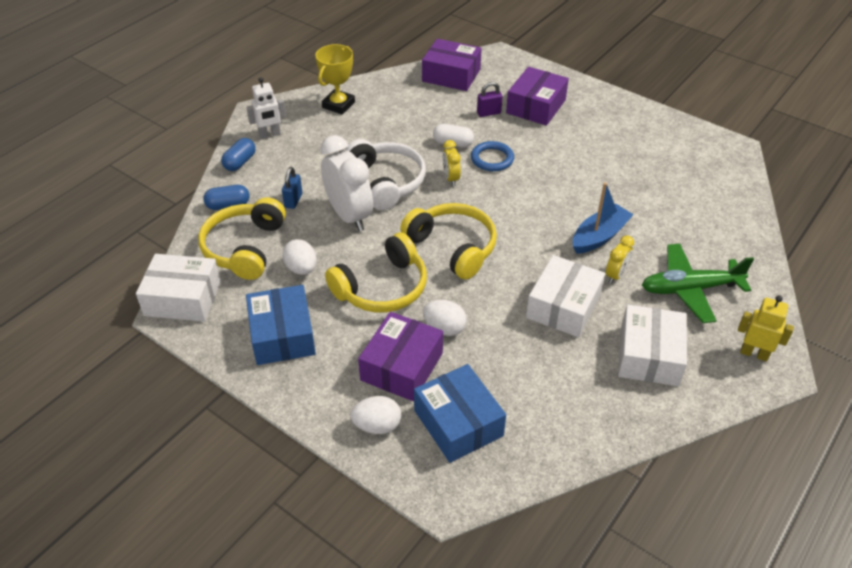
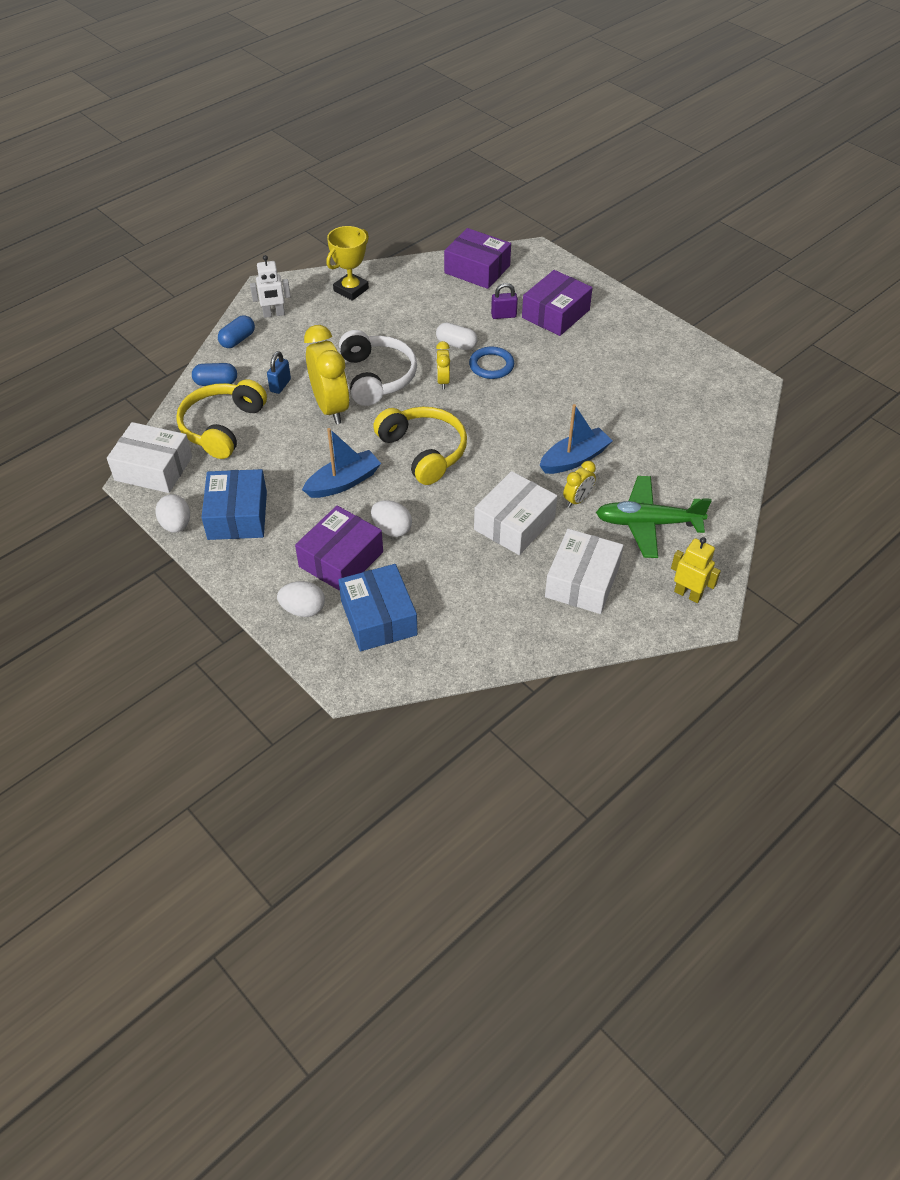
camera: 10 degrees right, 5 degrees up
(301, 269) = (271, 454): white egg -> white egg (176, 525)
(349, 216) = (331, 408): white clock -> yellow clock
(382, 287) = (343, 482): yellow headphones -> blue boat

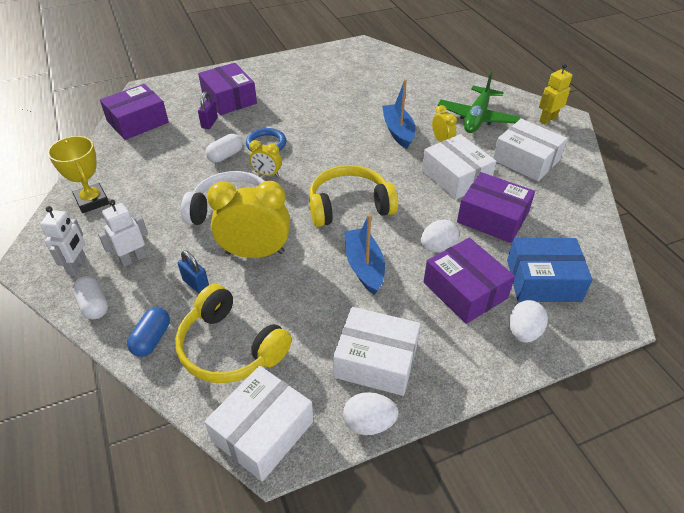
camera: 70 degrees left, 5 degrees down
(237, 340) = (94, 305): blue capsule -> white capsule
(237, 515) = (376, 360): blue box -> white box
(294, 340) = (133, 259): none -> white robot
(458, 565) = (492, 218): none -> purple box

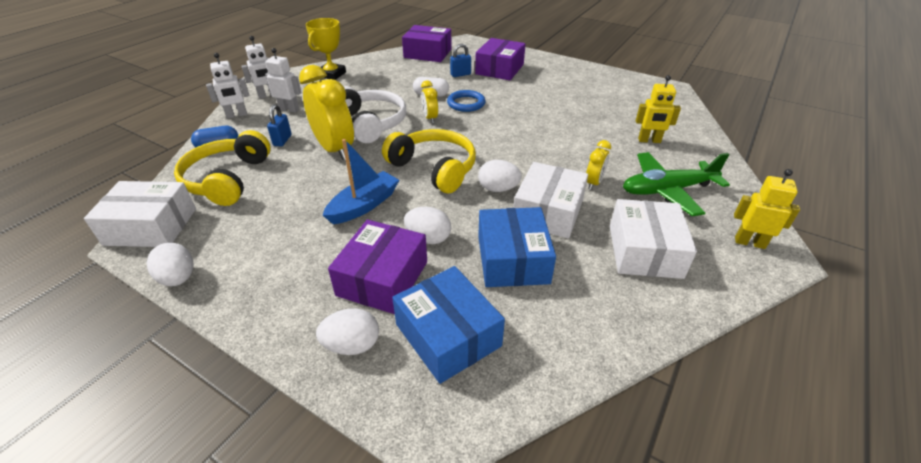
camera: 55 degrees right, 5 degrees down
(94, 305) = (237, 115): white capsule -> white robot
(209, 123) = (460, 74): purple padlock -> blue padlock
(376, 360) = (253, 255): white box -> none
(398, 131) = (571, 154): blue boat -> none
(408, 186) = (498, 189): none -> white egg
(417, 92) = (649, 140): none -> yellow robot
(492, 218) = (512, 259): purple box -> blue box

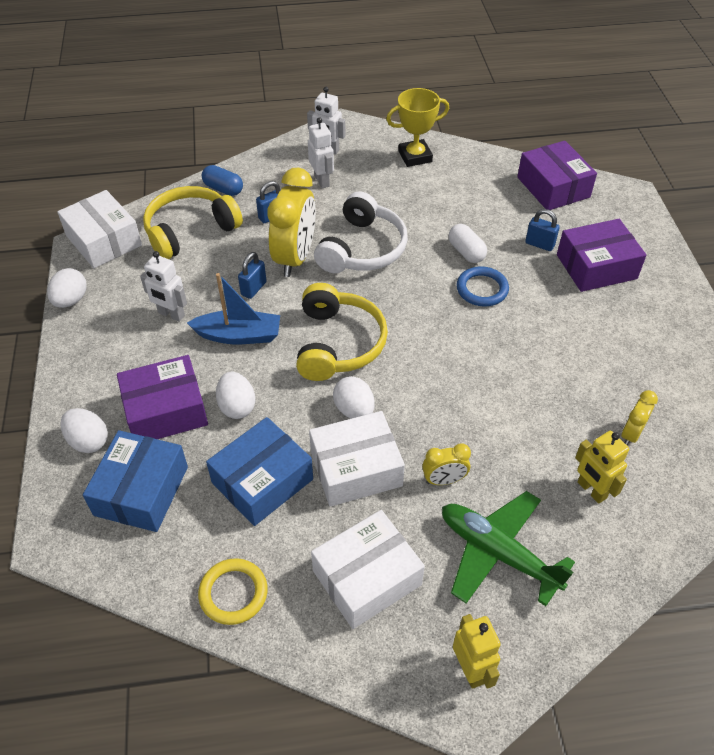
camera: 50 degrees right, 10 degrees up
(237, 115) = (276, 159): white robot -> white robot (171, 314)
(332, 178) = (254, 288): none -> blue padlock
(430, 118) = (420, 282): yellow clock -> yellow clock (631, 434)
(605, 327) = (233, 593): none -> yellow ring

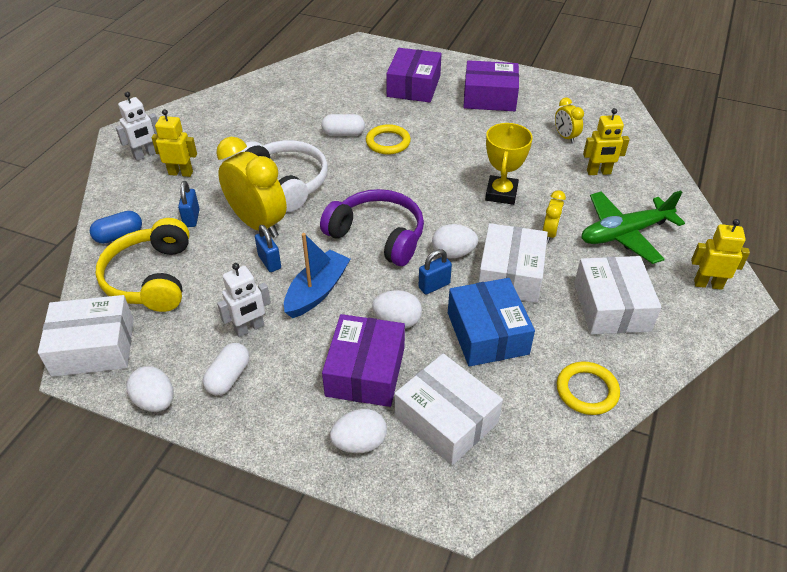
camera: 60 degrees left, 5 degrees down
(114, 328) = (228, 377): none -> white capsule
(141, 491) = (446, 419): blue box -> white box
(322, 181) = (181, 173): white robot -> yellow robot
(338, 343) = (378, 236): yellow headphones -> purple headphones
(415, 156) = (211, 114): yellow trophy -> yellow trophy (501, 193)
(482, 289) = (388, 142): blue ring -> yellow ring
(539, 244) = (369, 99): blue padlock -> blue padlock (434, 286)
(553, 187) = (319, 69): purple box -> purple box (489, 97)

